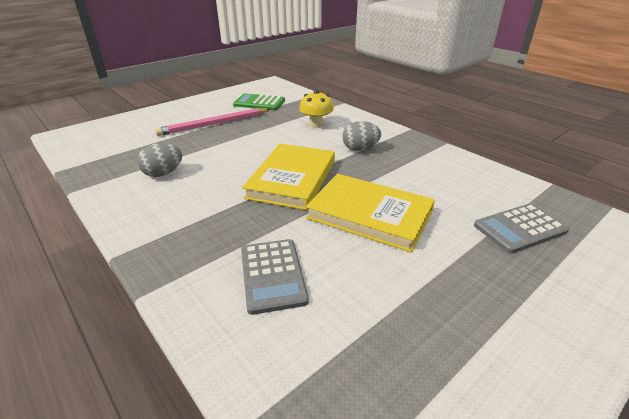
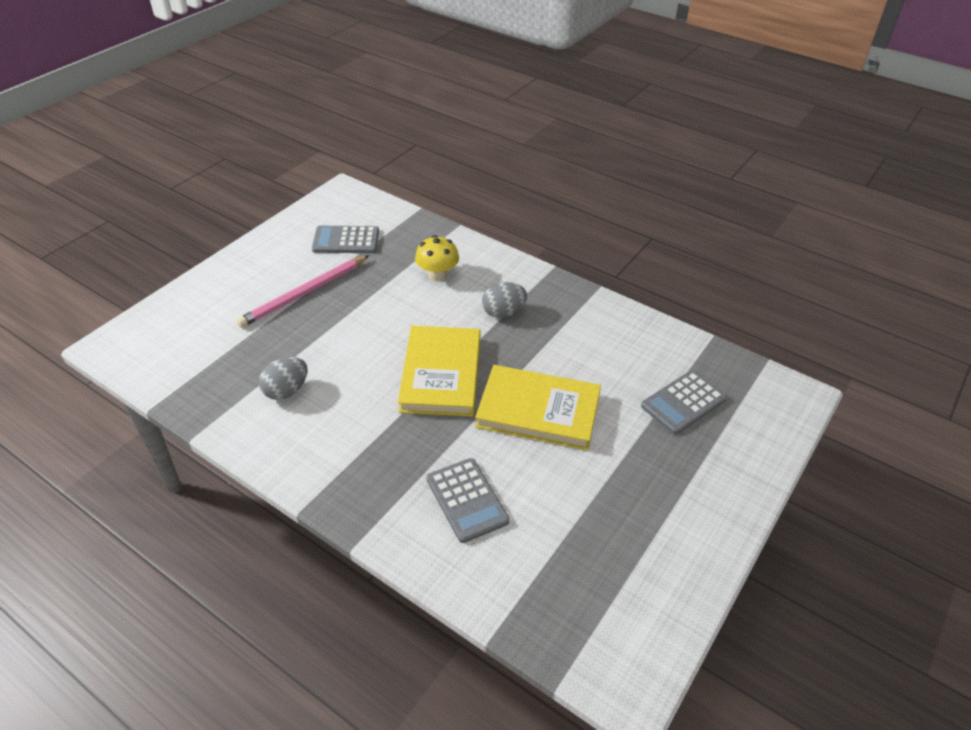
camera: 15 degrees left, 10 degrees up
(259, 103) = (346, 241): green calculator -> grey calculator

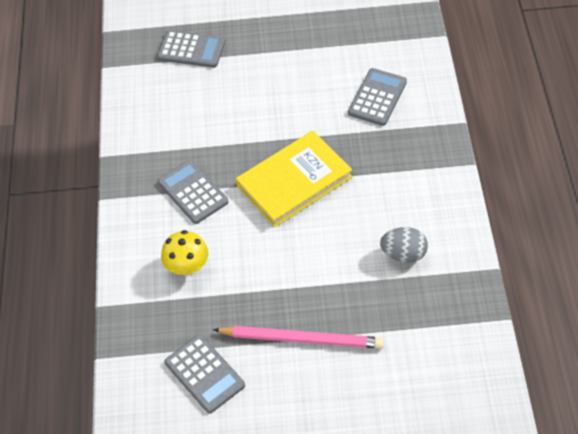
camera: 125 degrees left, 10 degrees up
(503, 312) = (192, 192): grey egg -> grey calculator
(538, 411) = (273, 110): yellow book -> none

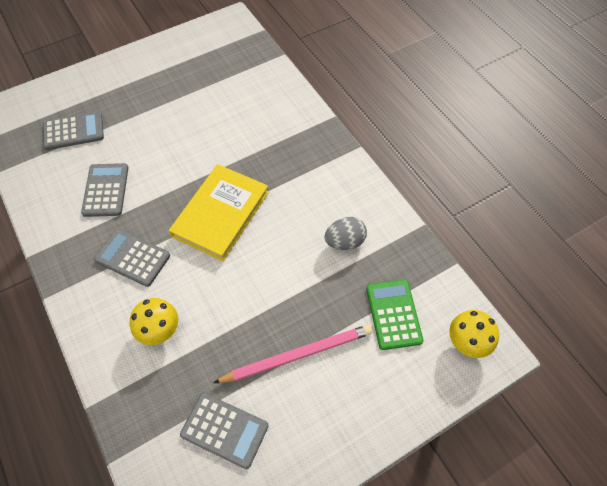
camera: 30 degrees left, 5 degrees up
(377, 97) = (255, 119): grey calculator -> grey calculator (105, 190)
(414, 340) = (393, 314): none -> green calculator
(474, 396) = (467, 342): none -> yellow mushroom

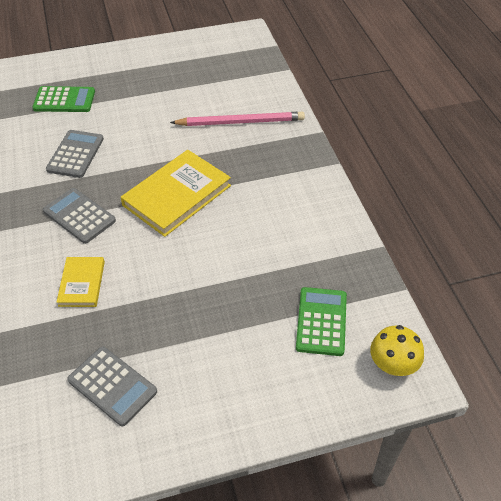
camera: 15 degrees right, 10 degrees down
(73, 131) = (64, 100): grey calculator -> green calculator
(159, 330) = (82, 283): yellow mushroom -> yellow book
(298, 355) = (209, 336): pink pencil -> pink pencil (241, 122)
(345, 242) = (293, 245): grey egg -> none

